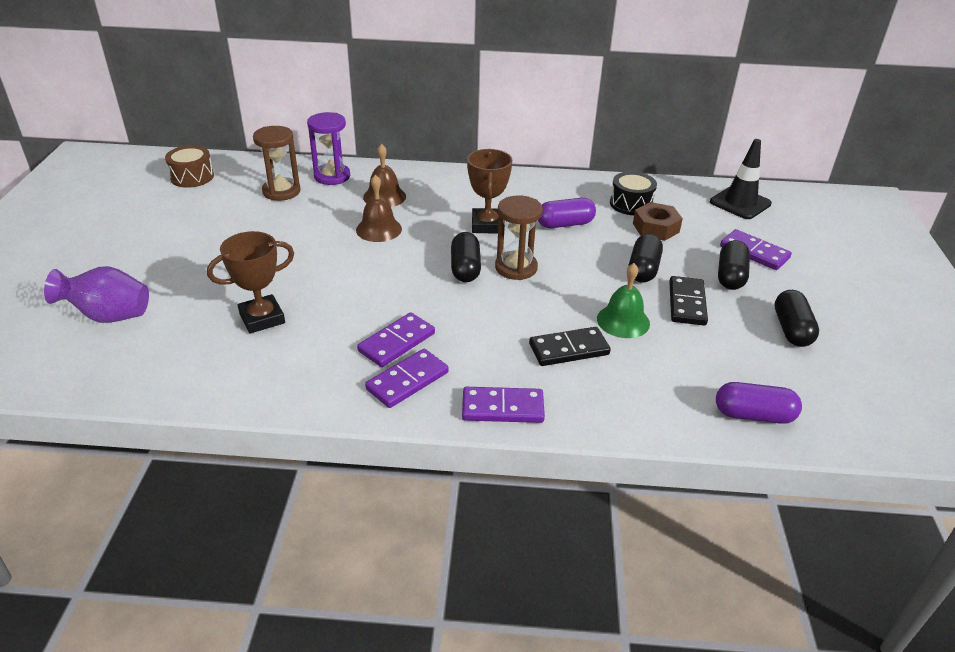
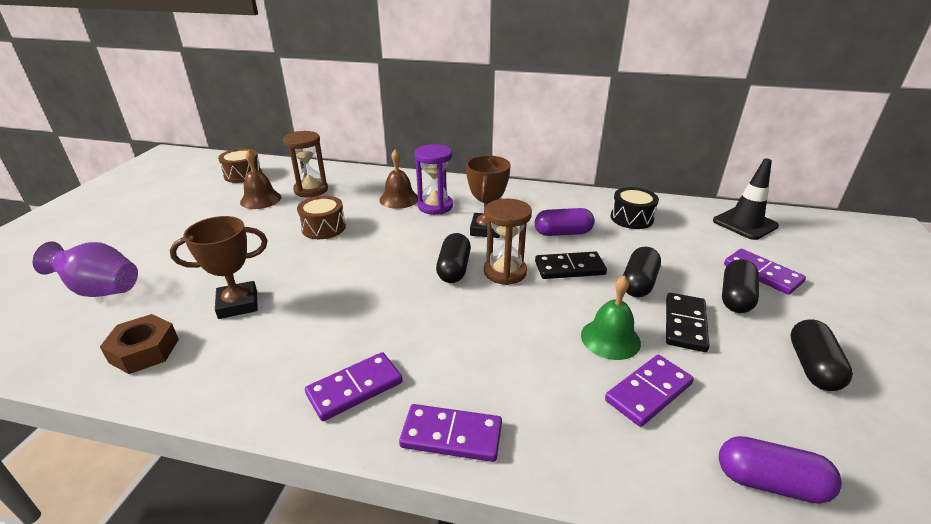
camera: 10 degrees right, 5 degrees down
(315, 234) = (323, 228): none -> brown drum
(332, 176) = (359, 180): purple hourglass -> purple hourglass (435, 206)
(379, 229) = (383, 227): brown bell -> brown bell (260, 199)
(397, 342) = (359, 342): purple domino -> purple domino (648, 392)
(569, 349) = (544, 367): black domino -> black domino (569, 268)
(655, 228) = (655, 242): brown nut -> brown nut (144, 351)

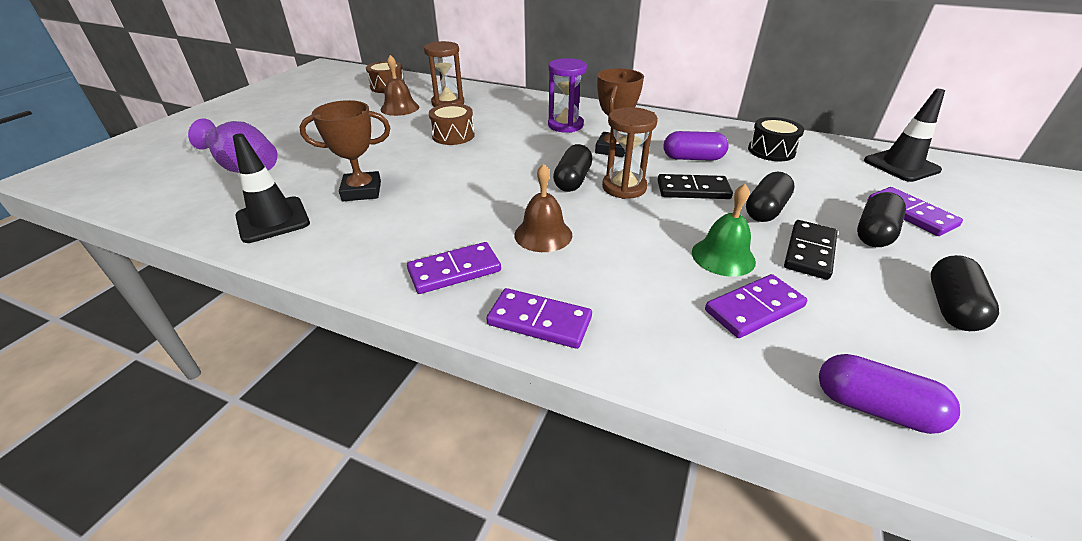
camera: 10 degrees right, 5 degrees up
(144, 351) = (273, 220): brown nut -> black traffic cone
(399, 199) = (531, 116): brown bell -> brown bell (543, 234)

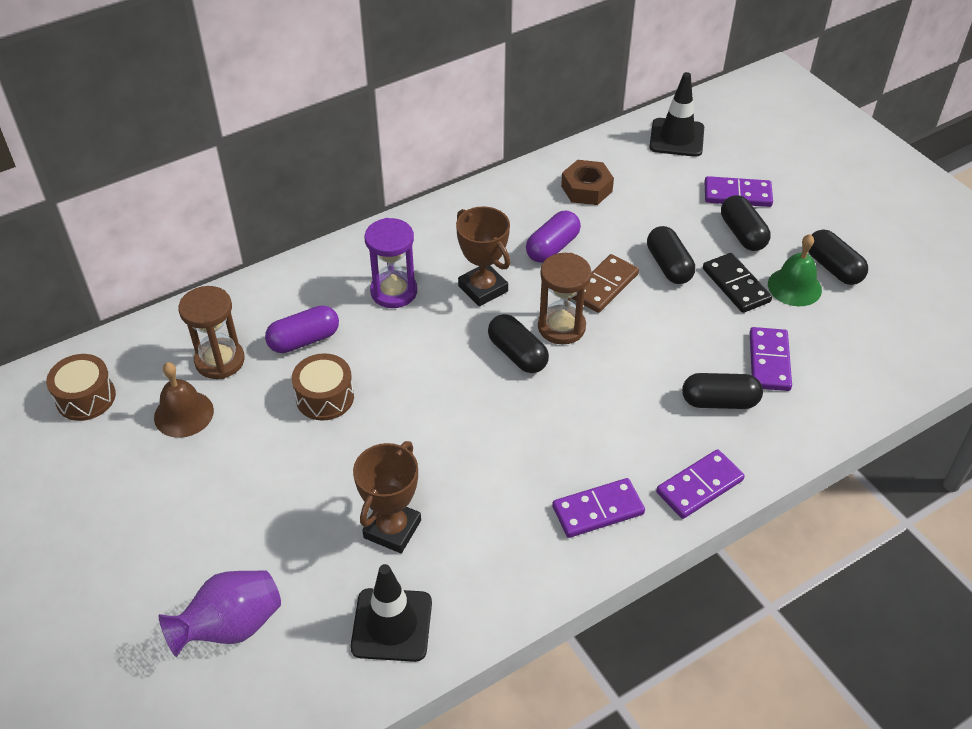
camera: 55 degrees left, 10 degrees up
(454, 271) = (598, 510): purple domino -> purple domino turned 60 degrees clockwise
(543, 234) = (591, 425): brown bell -> none
(658, 294) = (719, 401): none -> black capsule
(693, 190) = (604, 286): black domino -> brown domino
(723, 256) = (705, 335): green bell -> green bell (794, 287)
(771, 151) = (586, 189): black drum -> brown nut
(874, 408) = (877, 373): purple capsule -> purple capsule (304, 340)

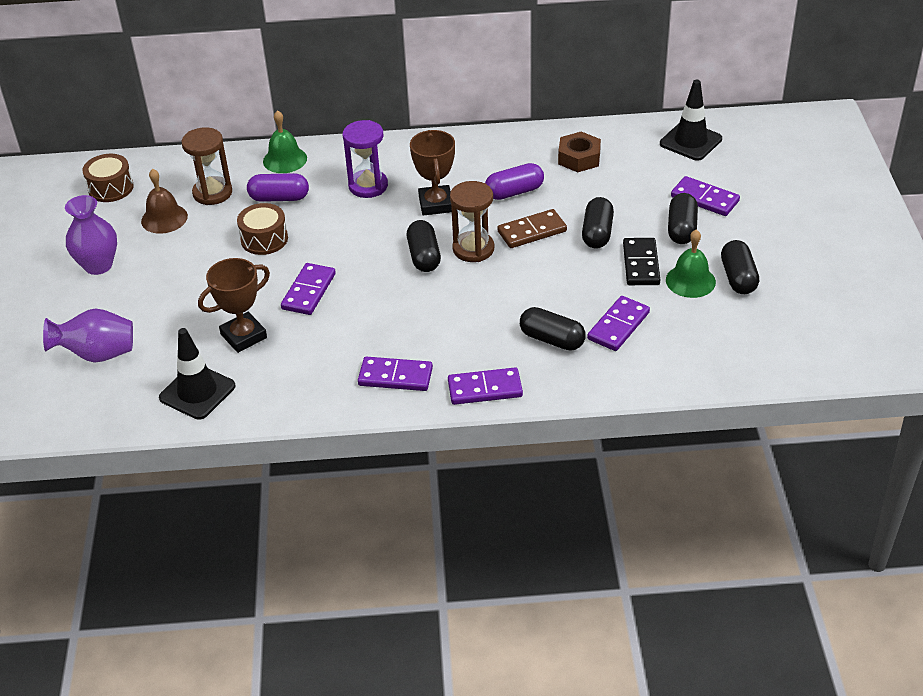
camera: 30 degrees right, 5 degrees down
(144, 506) = (98, 265): none -> purple vase
(275, 291) = (285, 159): none -> green bell
(424, 443) = (308, 291): none -> purple domino

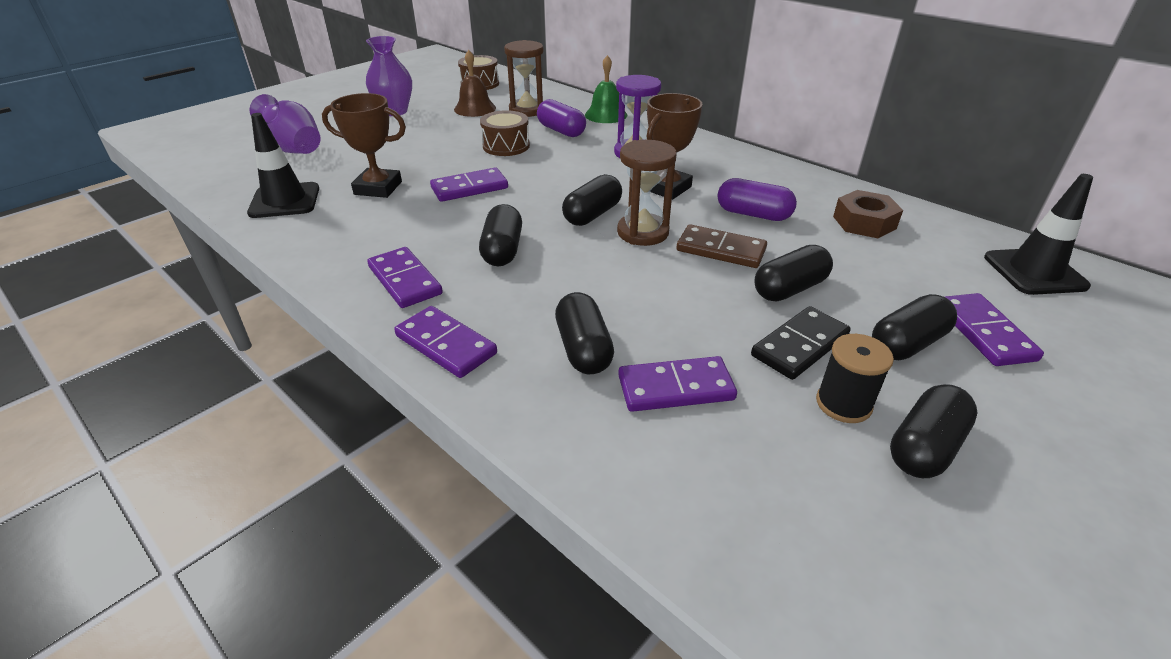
camera: 45 degrees right, 5 degrees down
(414, 318) = (502, 250): none -> black capsule
(690, 281) = (843, 404): green bell -> black spool

